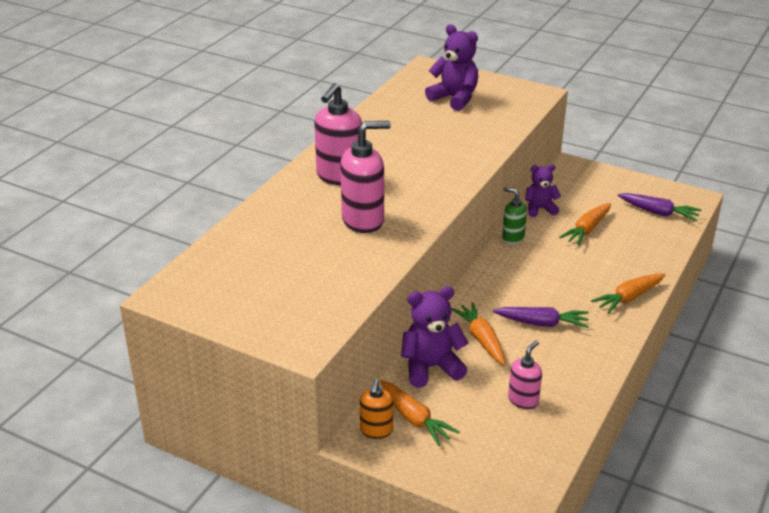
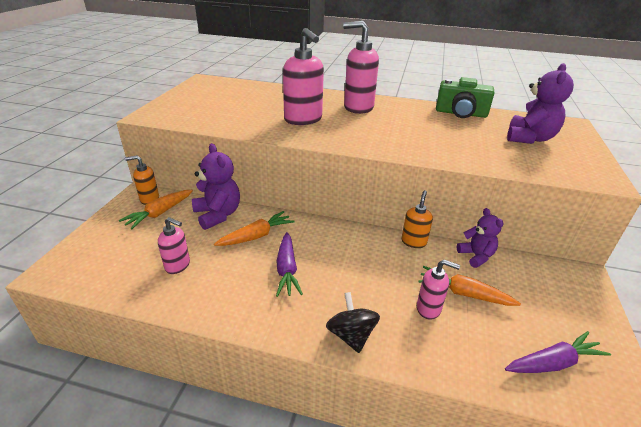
camera: 75 degrees right, 0 degrees up
(382, 116) = (461, 113): none -> green camera
(512, 237) = (413, 242): green soap dispenser -> orange soap dispenser
(602, 252) = (429, 309): none -> pink soap dispenser
(628, 298) = (351, 335): orange carrot -> black spinning top
(658, 213) = (553, 362): purple carrot -> purple carrot turned 120 degrees counterclockwise

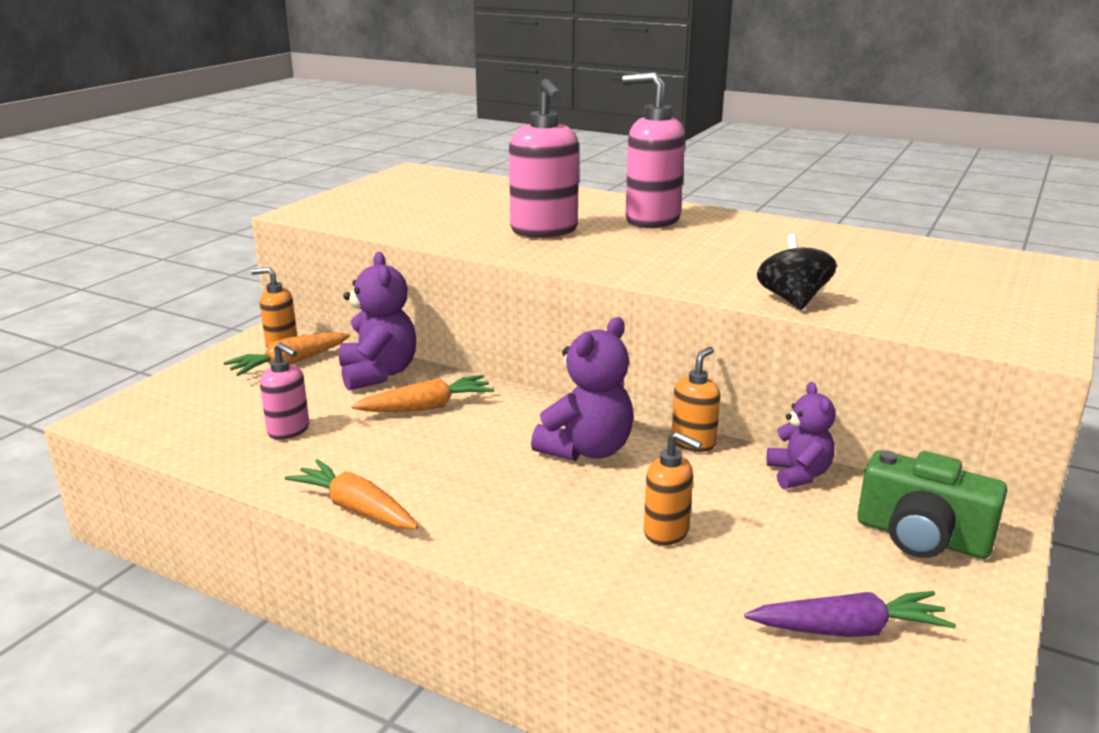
camera: 15 degrees right, 10 degrees down
(287, 270) = (455, 455): purple carrot -> none
(351, 335) = (516, 547): black spinning top -> black spinning top (793, 300)
(429, 309) = (666, 532): pink soap dispenser -> orange soap dispenser
(461, 113) = (838, 238): green camera -> green camera (921, 537)
(463, 293) = (741, 521): orange carrot -> orange carrot (355, 508)
(529, 138) = (943, 280): purple teddy bear -> purple teddy bear (586, 450)

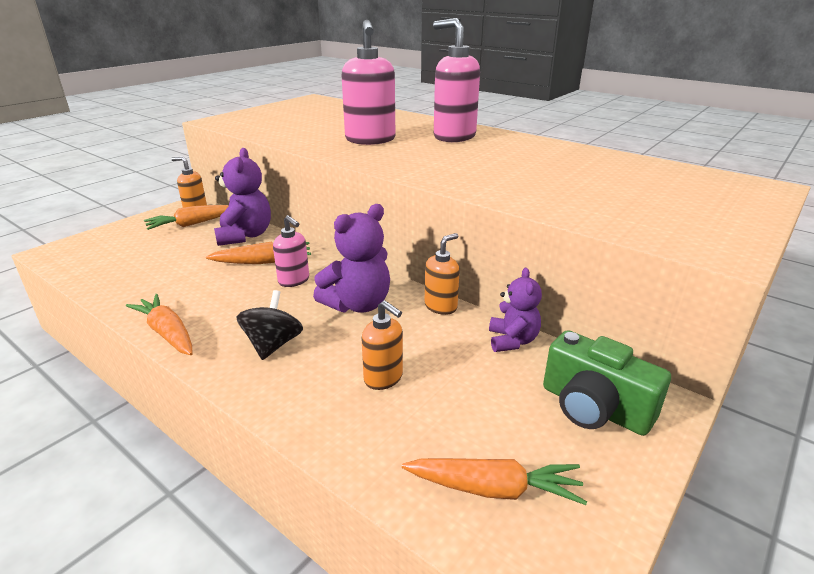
camera: 10 degrees right, 5 degrees up
(289, 430) = (161, 270): pink soap dispenser -> pink soap dispenser (294, 280)
(793, 300) = (526, 200): black spinning top -> black spinning top (273, 345)
(849, 629) = (495, 489): purple carrot -> orange carrot

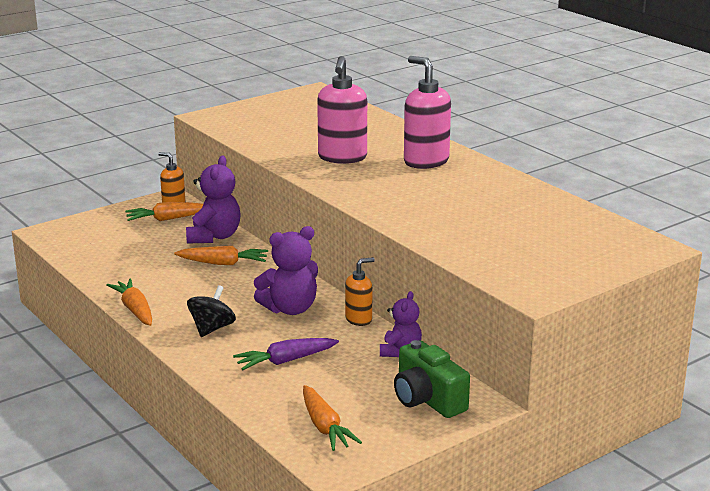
camera: 15 degrees right, 5 degrees down
(294, 280) = (244, 283): pink soap dispenser -> none
(383, 378) = (285, 361): orange soap dispenser -> purple carrot
(495, 489) = (325, 427): orange carrot -> orange carrot turned 45 degrees clockwise

